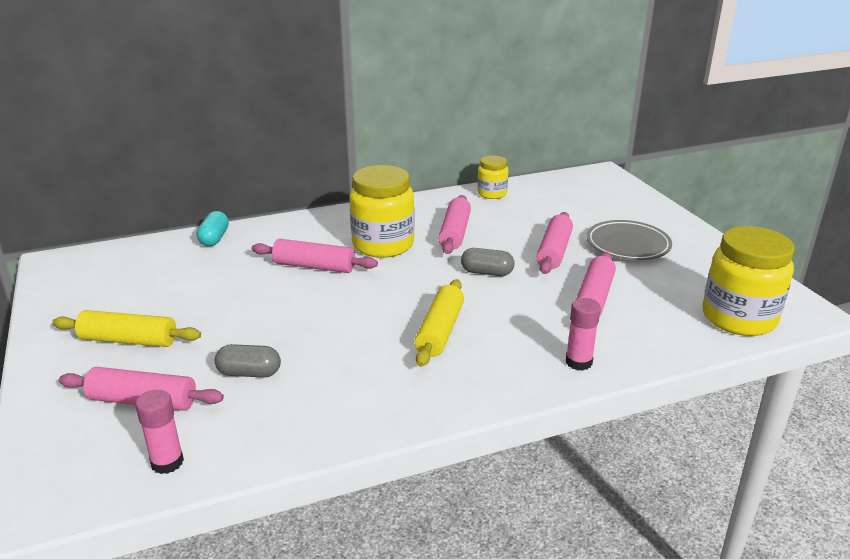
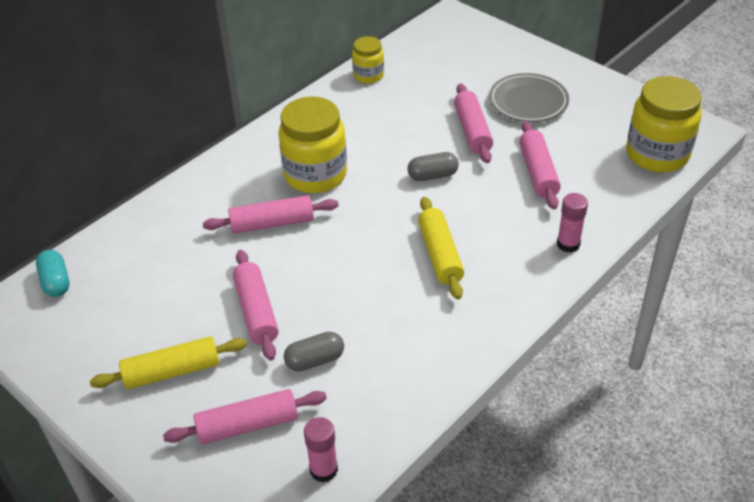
camera: 25 degrees left, 15 degrees up
(214, 238) = (141, 224): turquoise capsule -> turquoise capsule (56, 282)
(454, 233) = (370, 137): pink rolling pin -> pink rolling pin (256, 311)

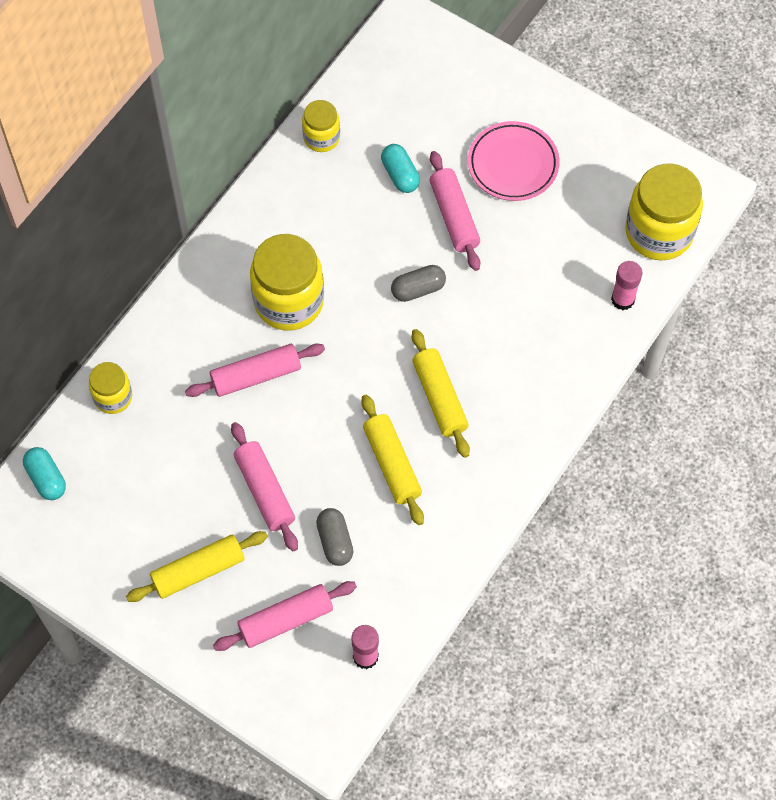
camera: 10 degrees left, 20 degrees up
(139, 227) = (113, 397): none -> yellow jar
(315, 360) = (335, 541): grey capsule -> grey capsule turned 75 degrees counterclockwise
(384, 302) = (392, 464): none -> yellow rolling pin
(430, 102) = (400, 175): none -> turquoise capsule
(528, 102) = (513, 164): grey plate -> pink plate
(538, 172) = (532, 272): pink rolling pin -> none
(568, 244) = (570, 369): pink glue stick -> pink glue stick (623, 299)

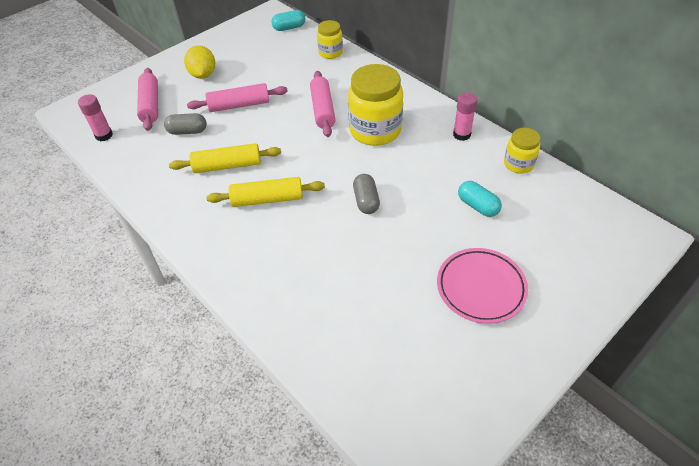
camera: 105 degrees right, 15 degrees down
(198, 571) = (203, 75): yellow rolling pin -> yellow lemon
(400, 175) = (477, 206): turquoise capsule -> turquoise capsule turned 60 degrees clockwise
(454, 216) = (430, 234): pink rolling pin -> none
(623, 299) = (313, 348): pink glue stick -> pink glue stick (461, 134)
(659, 232) = (381, 402): yellow jar -> none

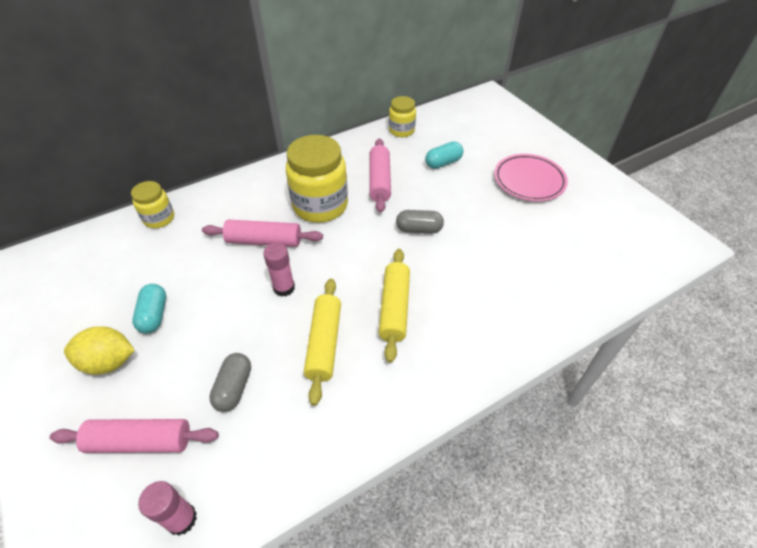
camera: 80 degrees left, 0 degrees up
(239, 105) = (209, 321): pink rolling pin -> pink rolling pin (379, 181)
(289, 28) = (70, 250): turquoise capsule -> turquoise capsule (154, 315)
(461, 134) = (352, 152): pink glue stick -> pink glue stick (284, 288)

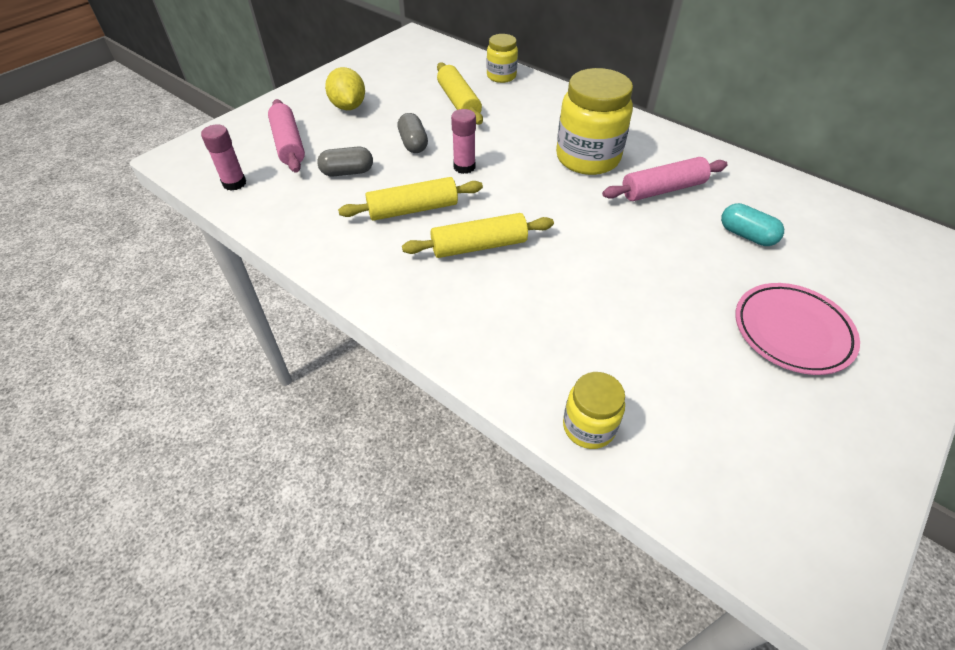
camera: 70 degrees right, 0 degrees up
(154, 315) = (399, 110): turquoise capsule -> none
(178, 262) = (459, 102): none -> yellow rolling pin
(264, 241) = (514, 138): pink rolling pin -> none
(401, 130) = (774, 185): yellow jar -> yellow jar (588, 427)
(419, 229) = (607, 239): grey capsule -> grey capsule (413, 143)

